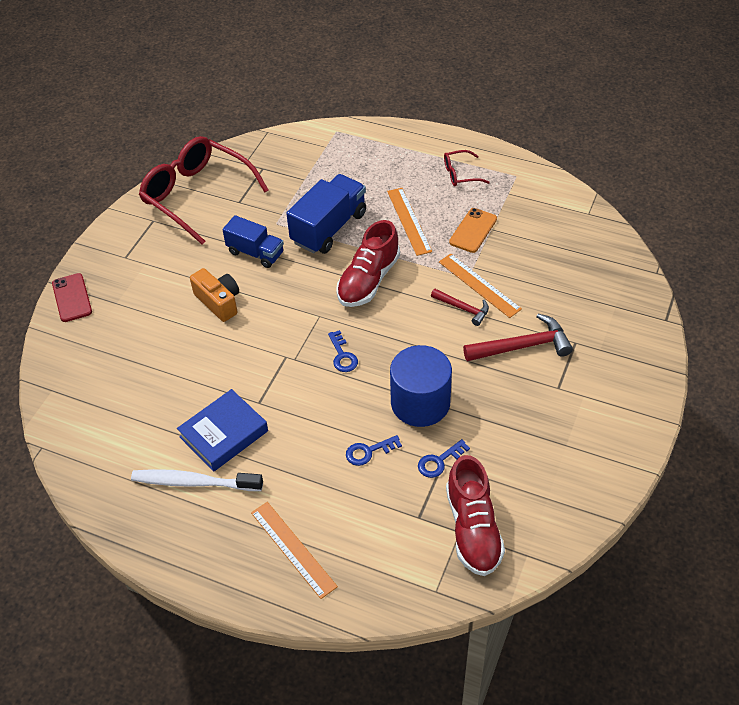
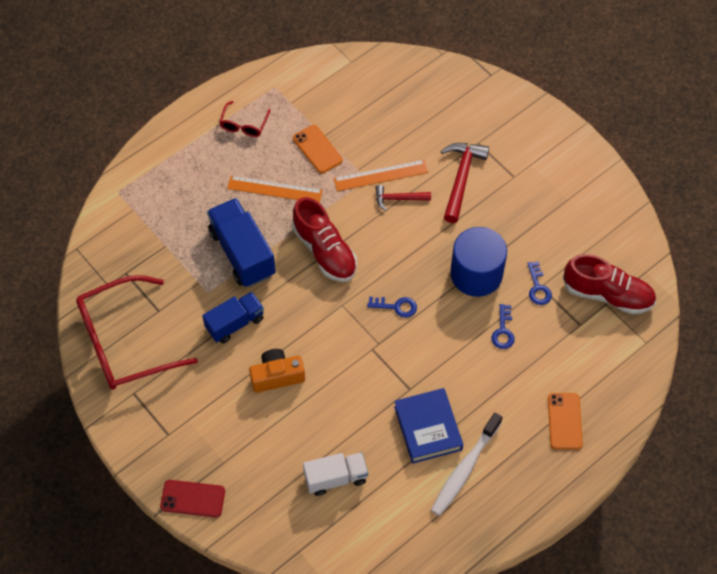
camera: 65 degrees left, 10 degrees up
(136, 385) = (335, 478): none -> white truck
(293, 549) = (564, 421): orange ruler -> orange phone
(463, 308) = (398, 199): red hammer -> red hammer turned 150 degrees counterclockwise

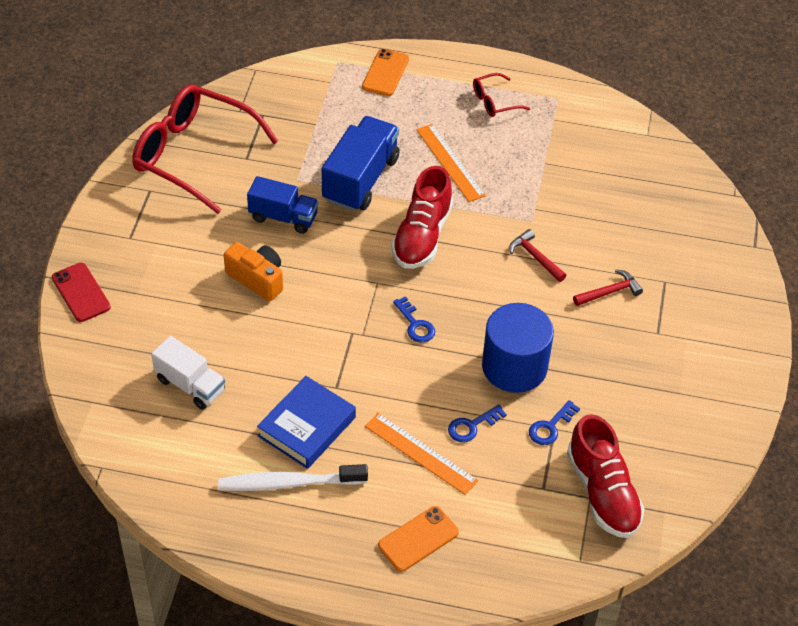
camera: 50 degrees right, 10 degrees down
(317, 149) = (525, 167): orange phone -> orange phone (385, 73)
(380, 175) = (546, 229): orange ruler -> orange ruler (420, 453)
(461, 178) = (609, 292): red hammer -> red hammer, size x0.60

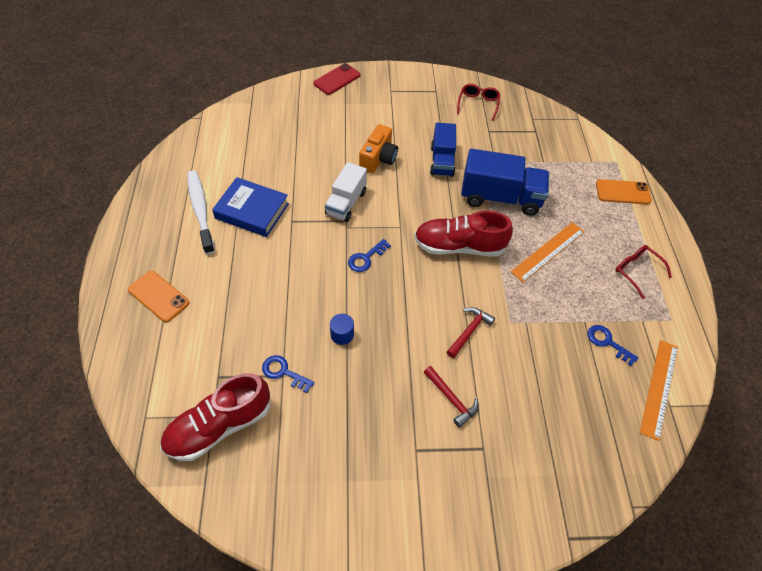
camera: 75 degrees right, 5 degrees up
(190, 385) = (275, 144): white truck -> white truck (346, 203)
(193, 155) = (478, 104): red glasses -> red glasses, size x0.44
(420, 453) = (239, 284): orange ruler -> orange ruler (659, 388)
(472, 426) = (273, 314): blue key -> blue key (607, 342)
(514, 366) = (342, 334): blue cylinder -> blue cylinder, size x0.41

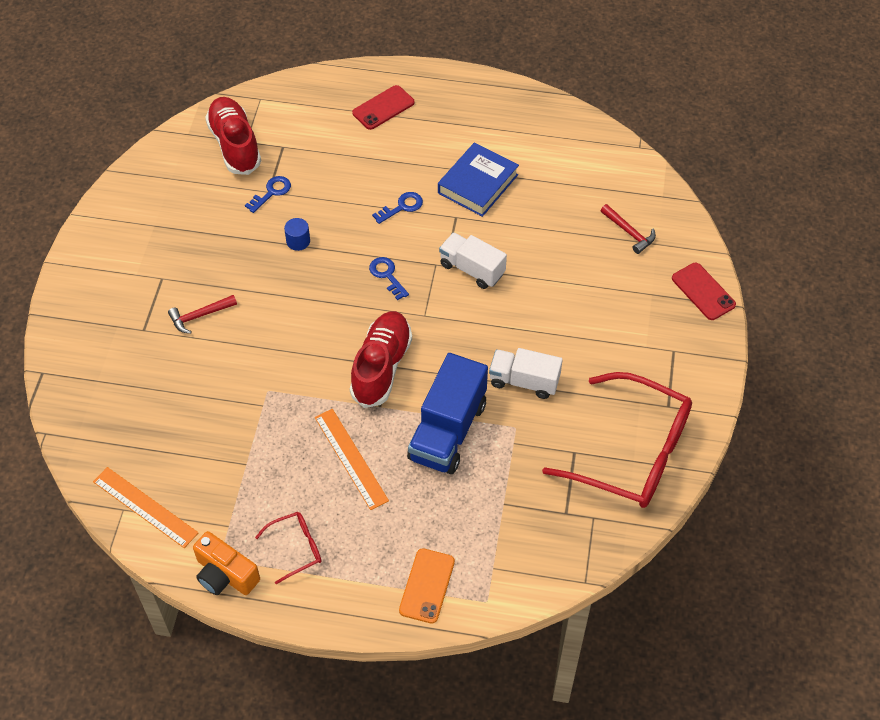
camera: 105 degrees right, 0 degrees up
(159, 296) = (383, 108): orange phone -> red phone
(200, 210) = (487, 141): white toothbrush -> none
(378, 158) = (540, 313): orange camera -> orange camera (225, 574)
(442, 161) = (524, 381): blue truck -> white truck
(469, 331) = (268, 349): red hammer -> red hammer (629, 232)
(478, 104) = (633, 453): red glasses -> red glasses, size x2.27
(607, 342) = (213, 477): blue key -> blue key (402, 207)

